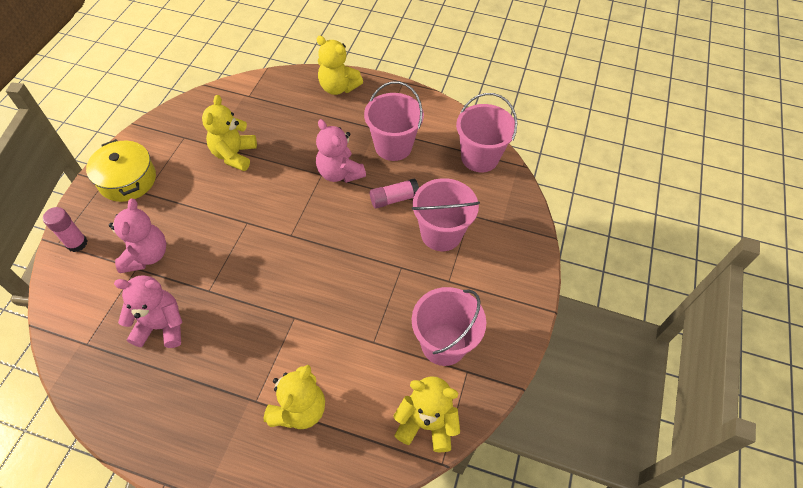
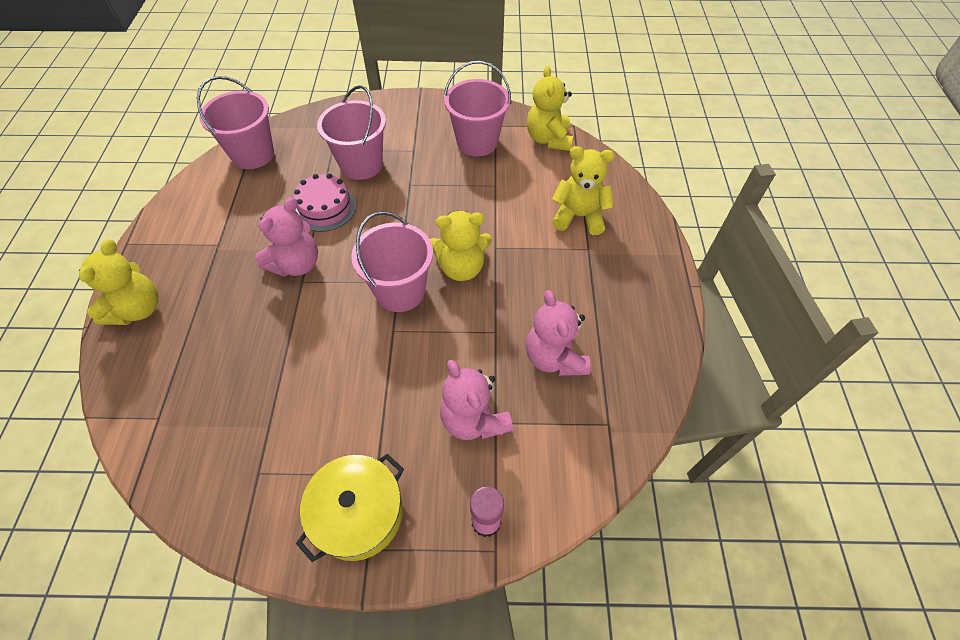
camera: 105 degrees left, 0 degrees up
(146, 255) = (474, 419): pink teddy bear -> pink teddy bear turned 105 degrees counterclockwise
(234, 155) = (284, 388): yellow teddy bear -> yellow teddy bear (461, 267)
(393, 146) = (245, 226): pink bucket -> pink bucket (400, 291)
(394, 199) = (325, 208): pink glue stick -> pink cake

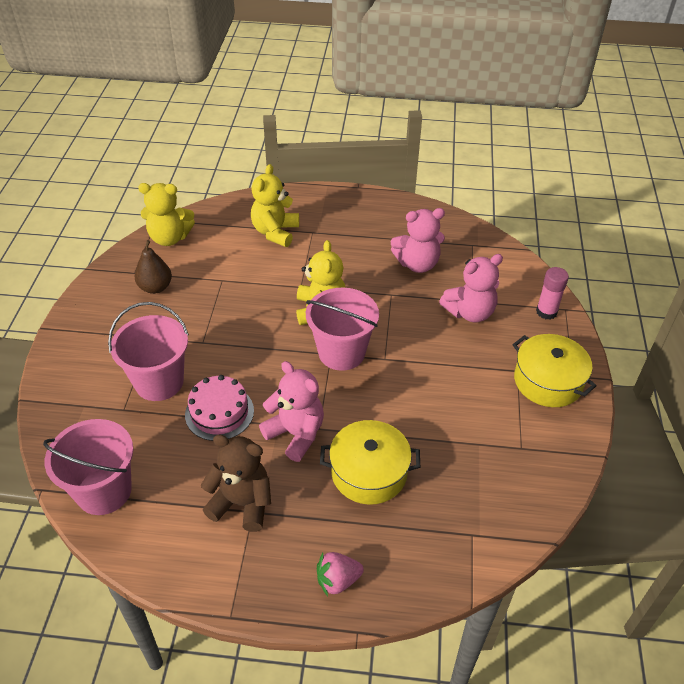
camera: 85 degrees left, 10 degrees down
(138, 309) = (337, 580): yellow teddy bear -> pink strawberry
(227, 236) = (242, 503): none -> brown teddy bear
(245, 325) = (369, 472): none -> yellow pot
(477, 142) = (155, 287): pink bucket -> brown pear

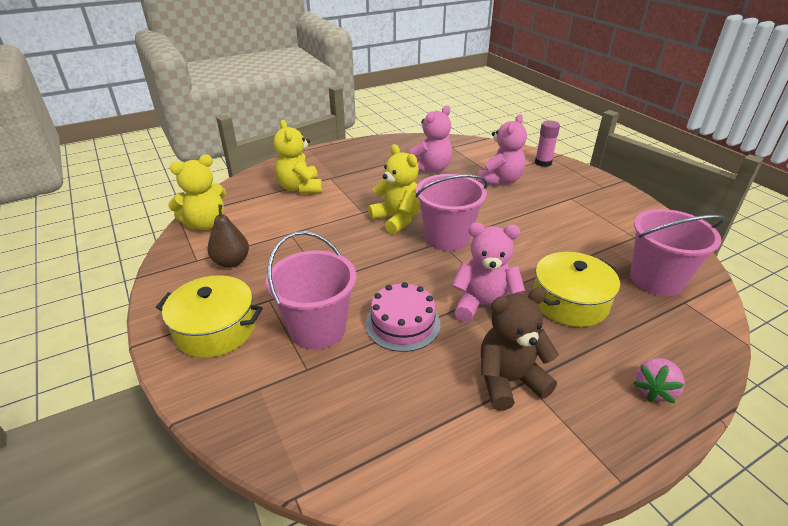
camera: 35 degrees left, 10 degrees down
(104, 491) = (369, 452): pink bucket -> pink bucket (656, 280)
(548, 381) = (595, 195): yellow pot -> yellow pot (215, 329)

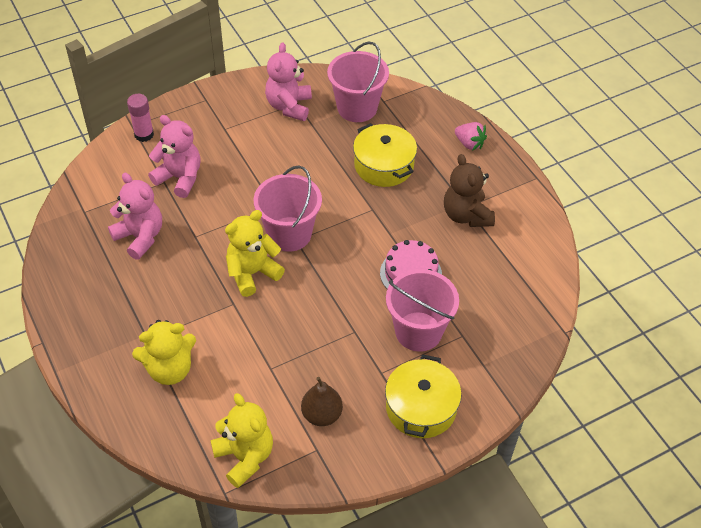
camera: 90 degrees left, 15 degrees up
(484, 306) = (388, 219): pink teddy bear -> pink teddy bear (289, 106)

